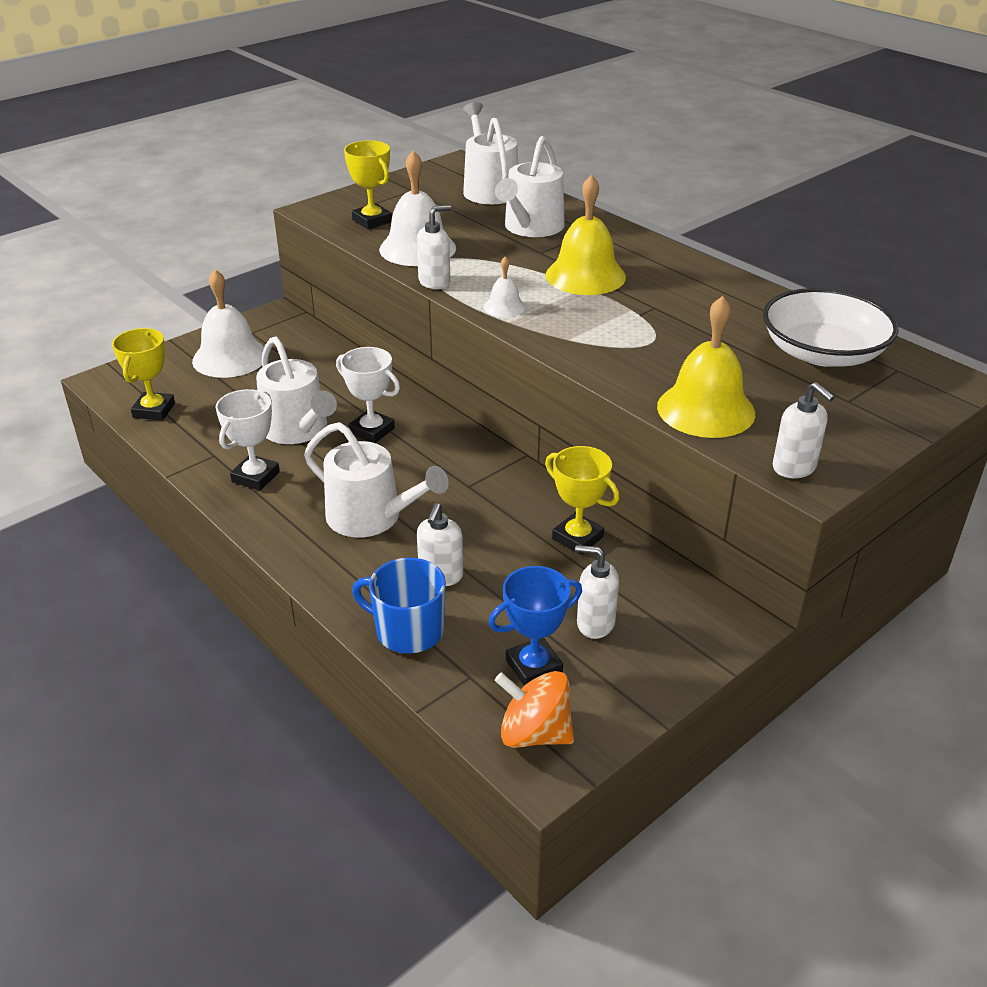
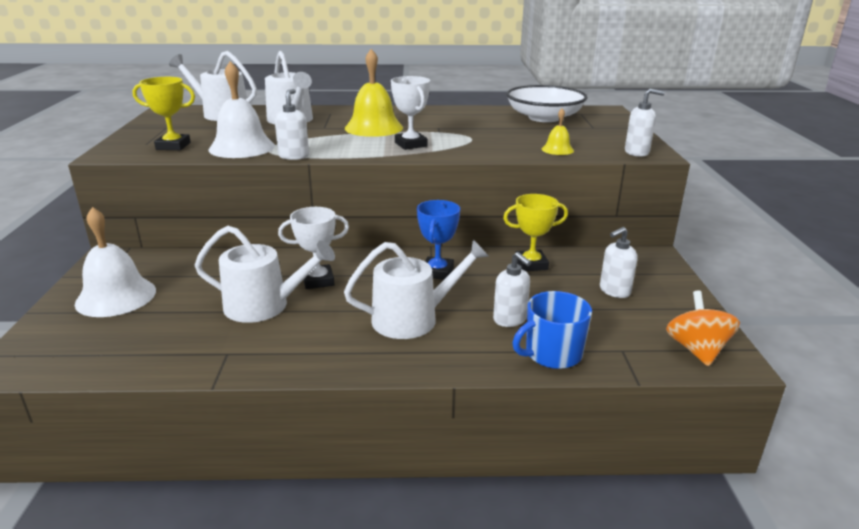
camera: 50 degrees left, 10 degrees down
(154, 410) = (109, 358): yellow trophy -> none
(255, 477) = (289, 345): white trophy -> white trophy (410, 144)
(504, 307) = (364, 151): white bell -> none
(534, 667) = (634, 325): blue trophy -> blue trophy (437, 272)
(534, 733) = (696, 350): orange spinning top -> orange spinning top turned 120 degrees clockwise
(706, 409) = (557, 149): yellow bell -> yellow bell, size x0.50

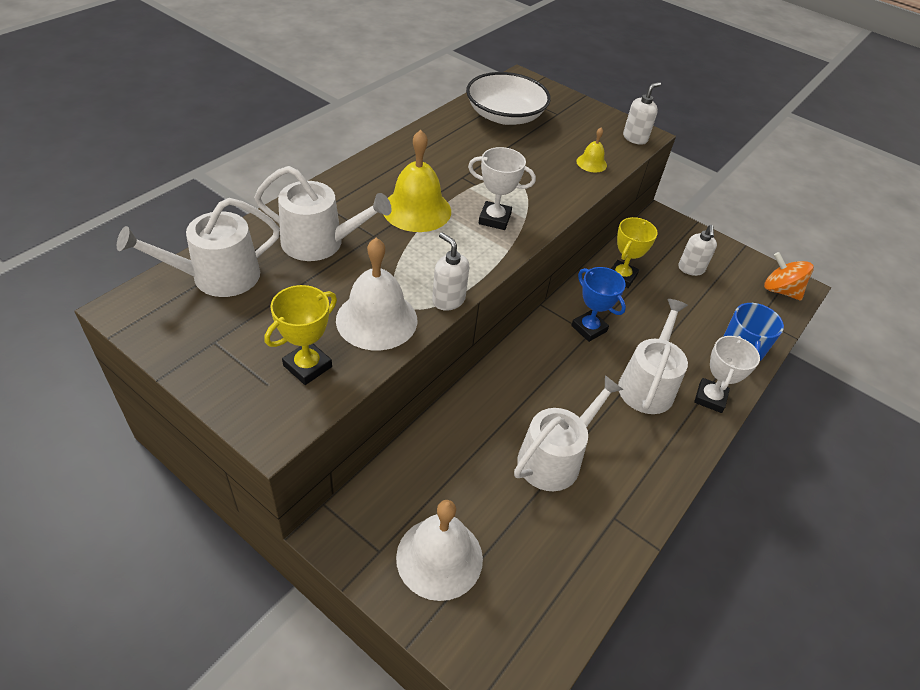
camera: 55 degrees left, 20 degrees up
(318, 281) = (539, 402): white trophy -> white trophy (710, 398)
(510, 319) = (687, 339): white soap dispenser -> none

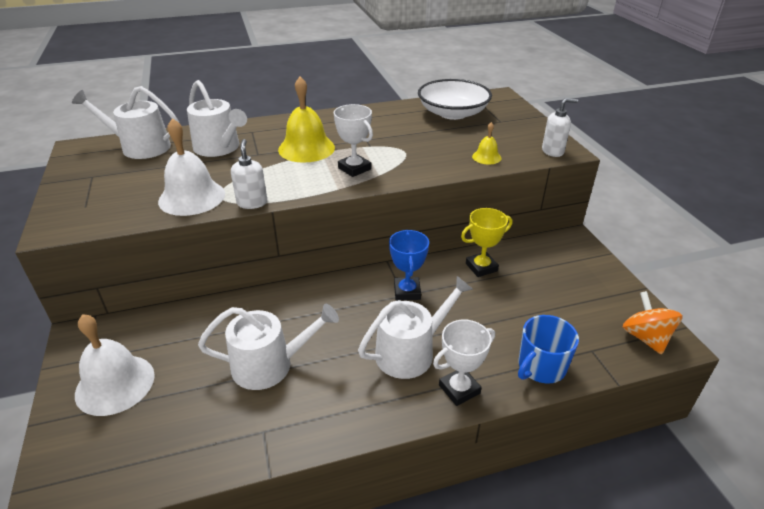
camera: 40 degrees right, 10 degrees down
(307, 366) = (118, 206): yellow trophy -> none
(691, 269) = (559, 285): white soap dispenser -> none

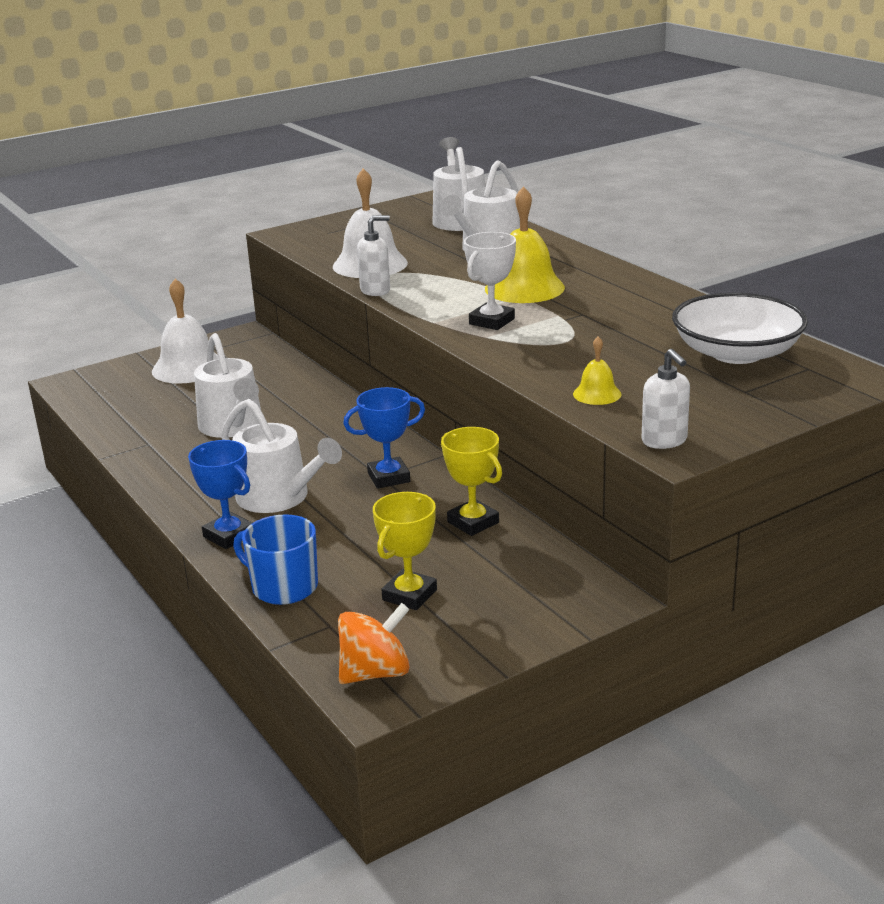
camera: 75 degrees right, 10 degrees down
(459, 389) = (229, 535): white trophy -> blue trophy
(561, 308) = (409, 595): none -> yellow trophy

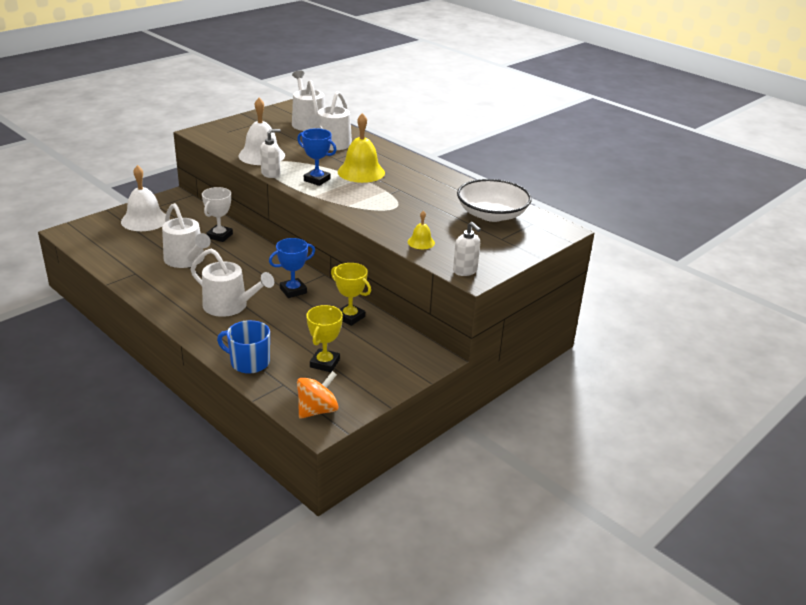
camera: 15 degrees left, 5 degrees up
(229, 535) = (206, 332): blue trophy -> blue trophy (317, 180)
(492, 321) = (348, 195): white trophy -> white trophy (220, 236)

